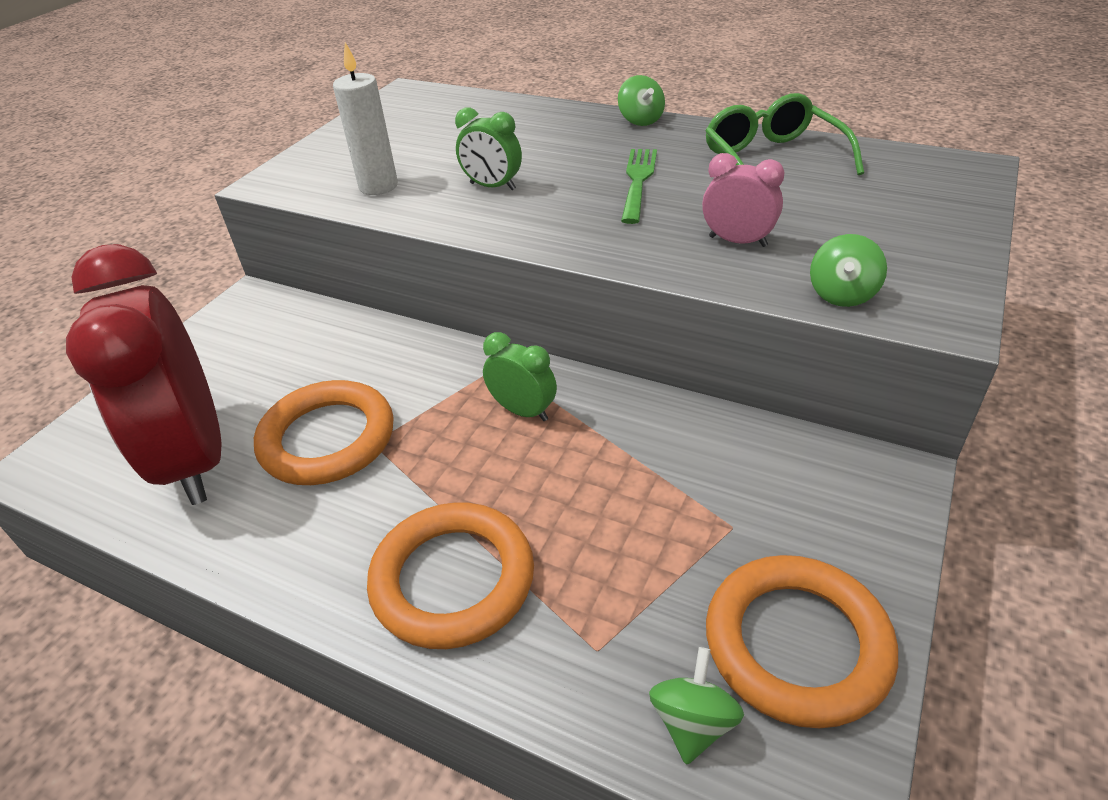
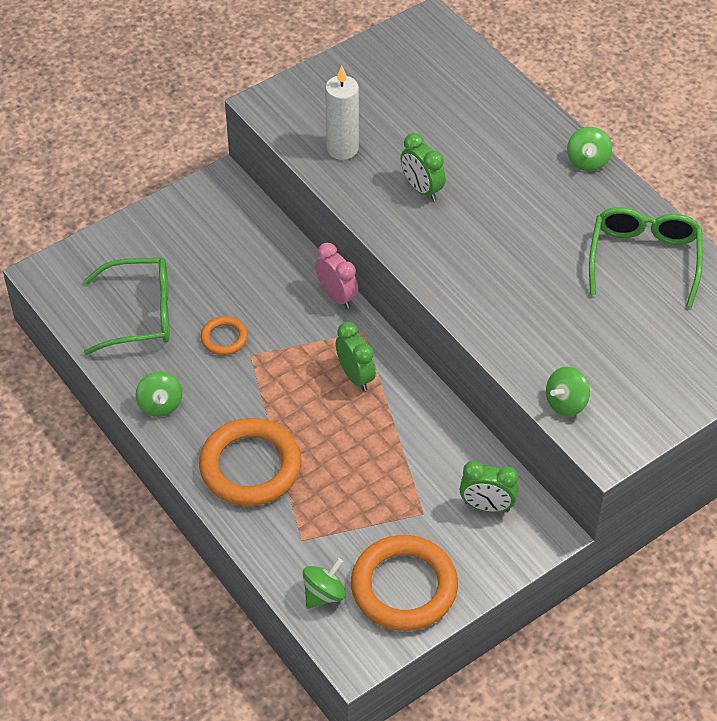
camera: 25 degrees right, 10 degrees up
(195, 459) = (140, 314): red clock -> green glasses
(272, 557) = (160, 405): none -> green spinning top
(327, 439) = (224, 338): orange ring -> orange ring, size x0.49
(638, 182) = (527, 235): green fork -> none
(737, 241) = (544, 328): pink clock -> pink clock (337, 296)
(801, 480) = (487, 506): none -> green clock

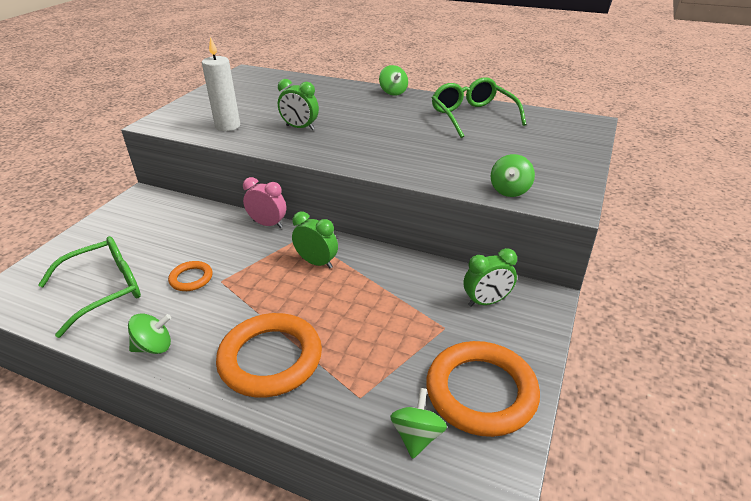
camera: 30 degrees left, 15 degrees down
(160, 405) = (154, 347): green spinning top -> green spinning top turned 60 degrees counterclockwise

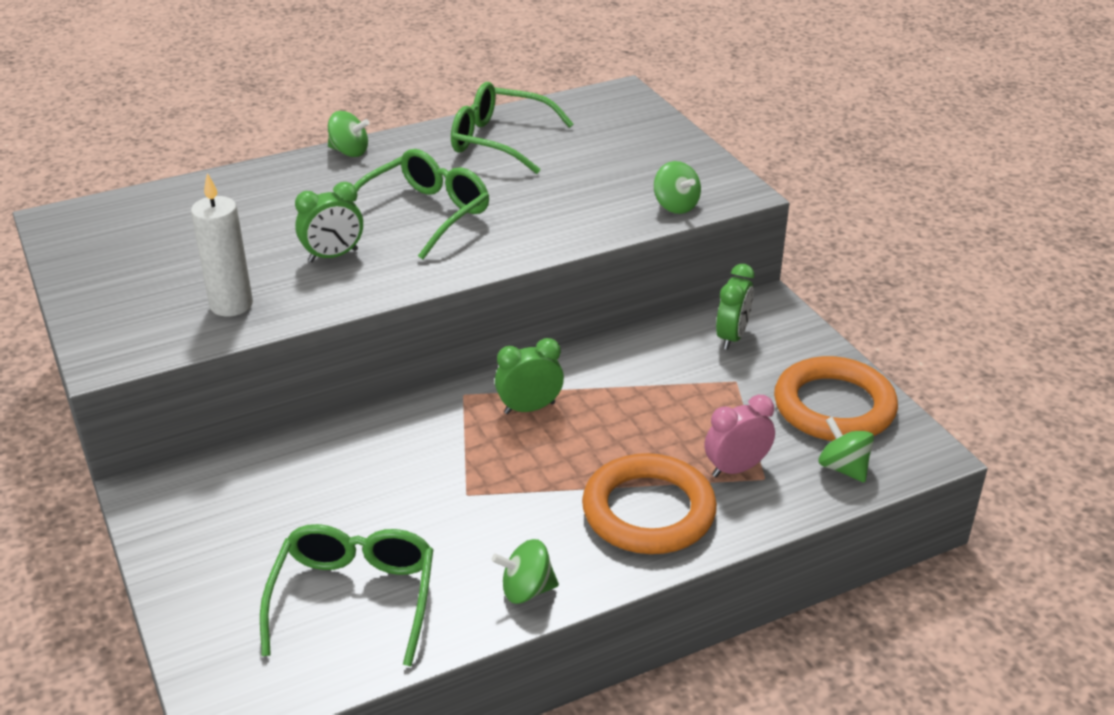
camera: 50 degrees left, 0 degrees up
(154, 347) = (526, 590): green spinning top -> green spinning top turned 120 degrees counterclockwise
(191, 278) = (430, 515): orange ring -> none
(268, 224) = (398, 409): pink clock -> pink clock (736, 468)
(371, 130) = (424, 214): none -> green glasses

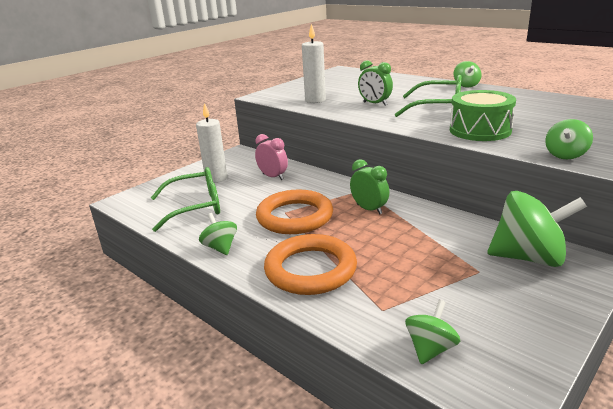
camera: 70 degrees right, 10 degrees down
(251, 549) = (216, 178): none -> white candle
(500, 141) = (540, 103): green glasses -> none
(548, 221) = (480, 130): none -> green drum
(732, 337) = (528, 257): green clock -> green spinning top
(736, 468) = (381, 294): pink clock -> pink clock (273, 177)
(834, 406) = (505, 326): orange ring -> orange ring (295, 217)

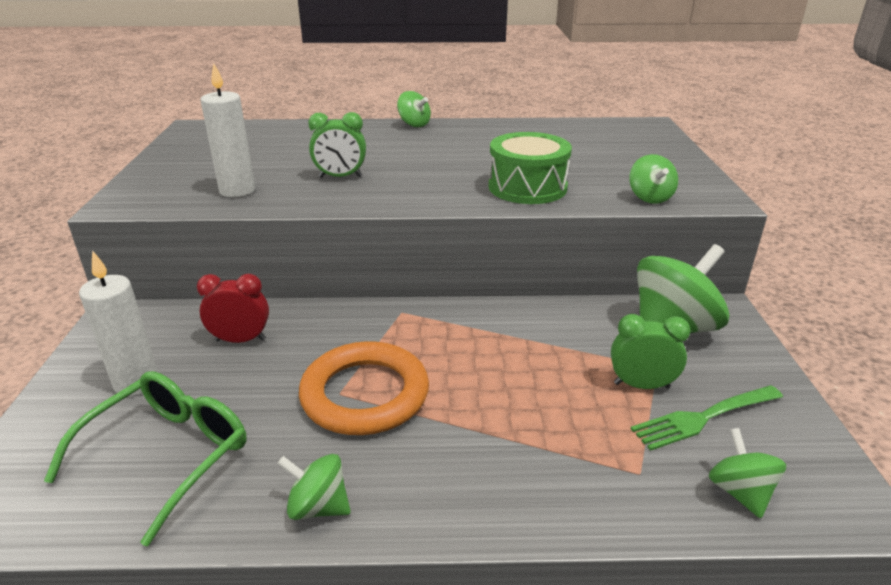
camera: 45 degrees left, 5 degrees up
(273, 177) = (240, 340): pink clock -> red clock
(310, 269) = (494, 466): orange ring -> none
(369, 209) = (447, 337): green clock -> green clock (641, 385)
(437, 108) = (432, 166): green glasses -> none
(470, 307) = (704, 417): none -> green fork

